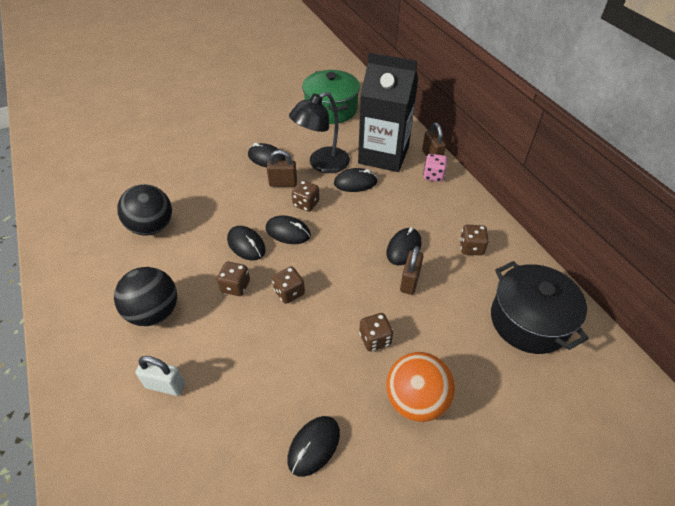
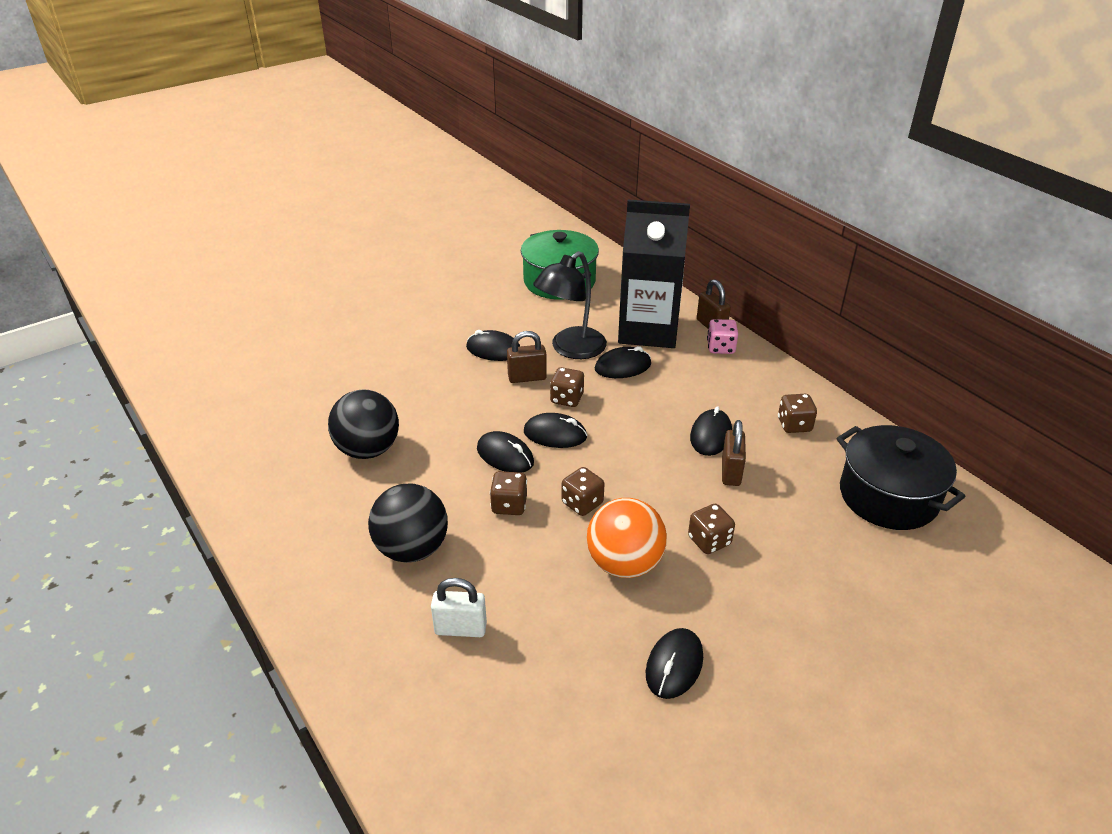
camera: 10 degrees left, 10 degrees down
(416, 400) = (781, 599): orange ball -> orange ball (624, 564)

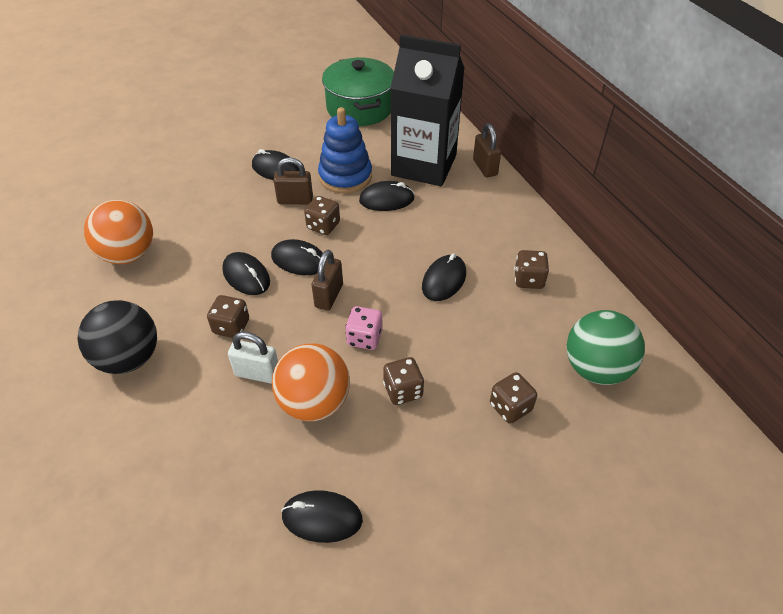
camera: 10 degrees right, 10 degrees up
(368, 450) = (128, 254): black ball -> orange ball
(460, 628) = (141, 446): white padlock -> white padlock (257, 373)
(571, 349) = (345, 176): black lamp -> blue stacking toy
(582, 503) = (298, 334): brown dice -> brown dice (510, 407)
(674, 665) = (322, 518): black mouse -> black mouse turned 60 degrees clockwise
(720, 348) = (486, 191): pink dice -> pink dice (364, 338)
(731, 472) = (449, 321): brown padlock -> brown padlock (329, 296)
(888, 496) = (596, 368): black pot -> green ball

